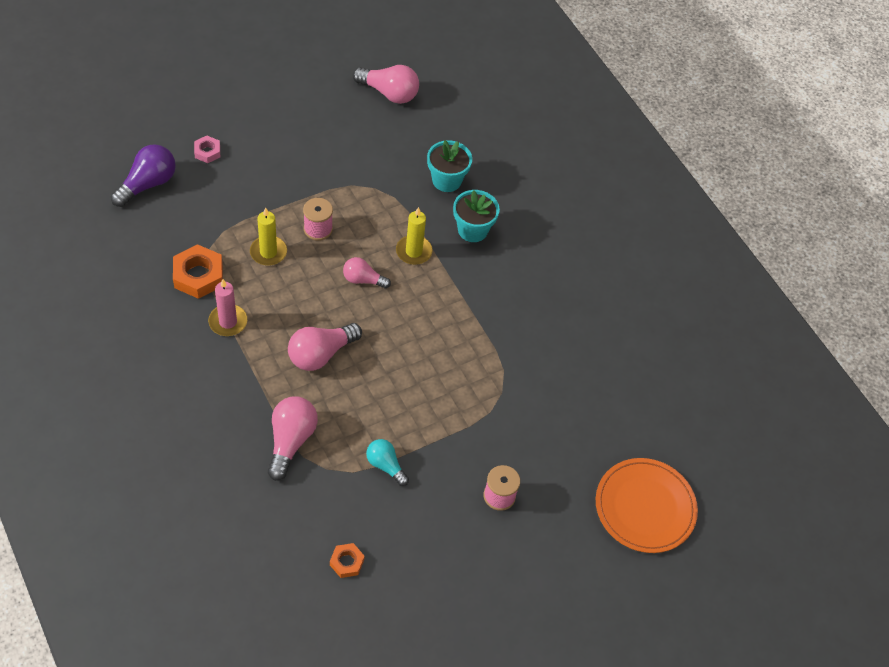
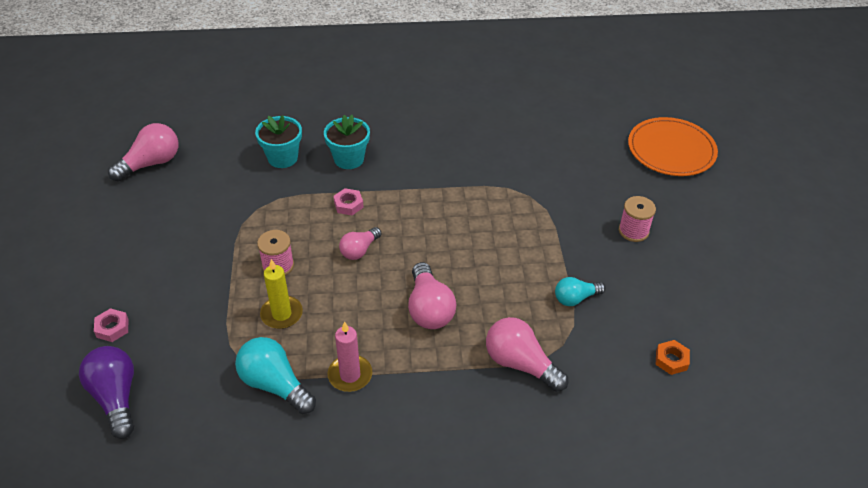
camera: 60 degrees left, 10 degrees down
(198, 276) = (275, 384): orange nut -> turquoise light bulb
(413, 251) = (348, 205): yellow candle -> pink nut

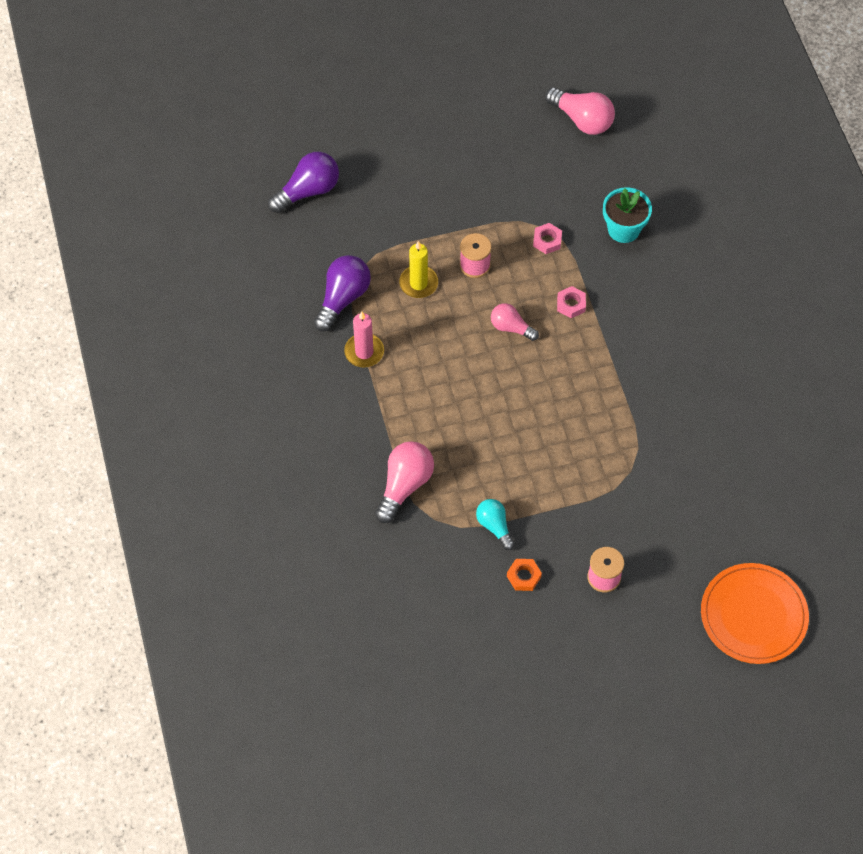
camera: 80 degrees right, 15 degrees up
(112, 328) = (375, 163): pink nut -> pink nut (547, 241)
(275, 384) = (343, 298): turquoise light bulb -> purple light bulb
(349, 159) = (639, 289): turquoise flower pot -> none
(429, 309) = (452, 400): pink light bulb -> none
(671, 360) = (436, 615): orange nut -> orange nut (523, 576)

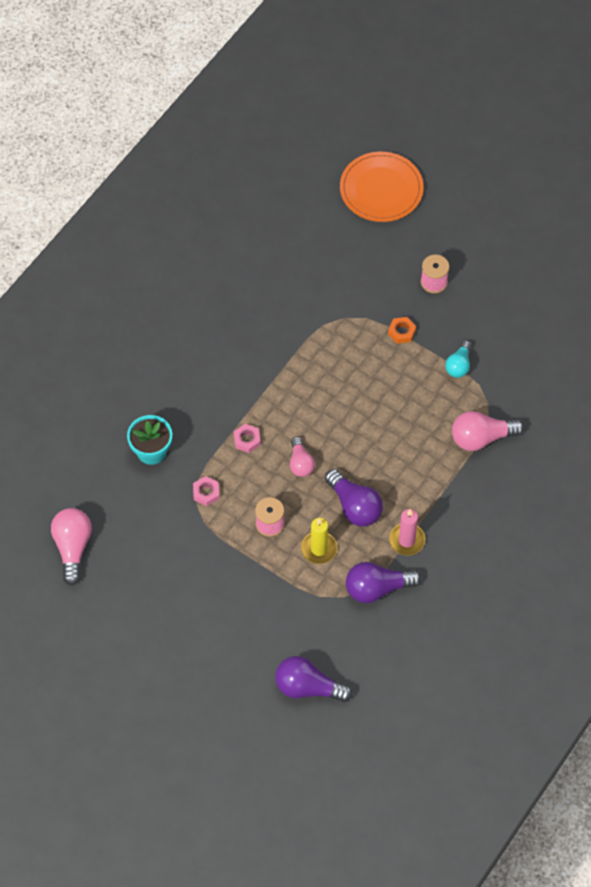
camera: 130 degrees left, 0 degrees up
(432, 337) = (354, 506): none -> purple light bulb
(523, 576) = (477, 325): orange nut -> orange nut (401, 332)

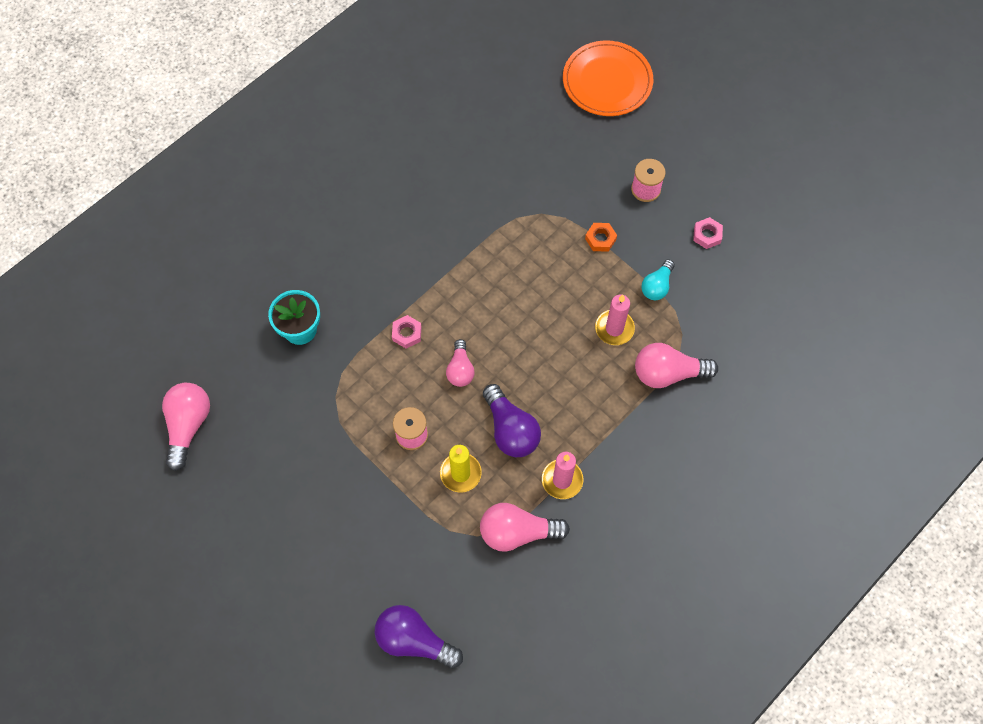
camera: 10 degrees right, 5 degrees up
(206, 493) = (349, 386): pink nut -> pink nut (707, 235)
(377, 588) = (517, 532): purple light bulb -> pink light bulb
(428, 407) = (614, 328): none -> pink candle

